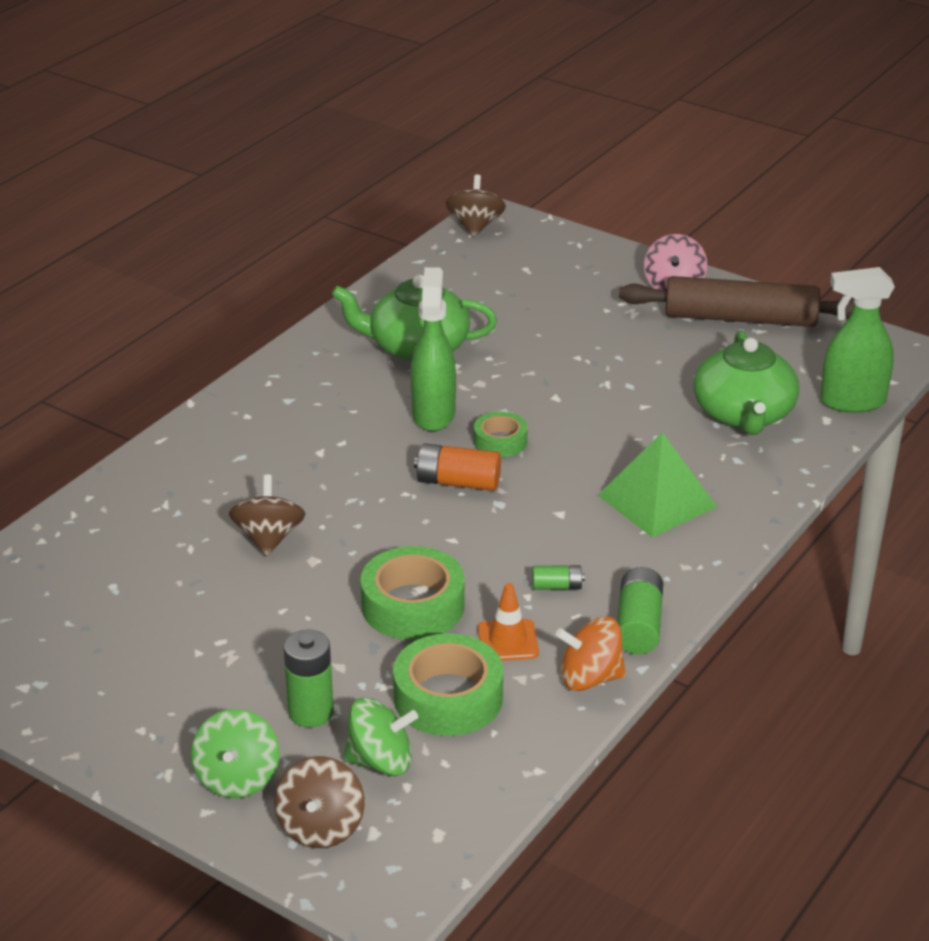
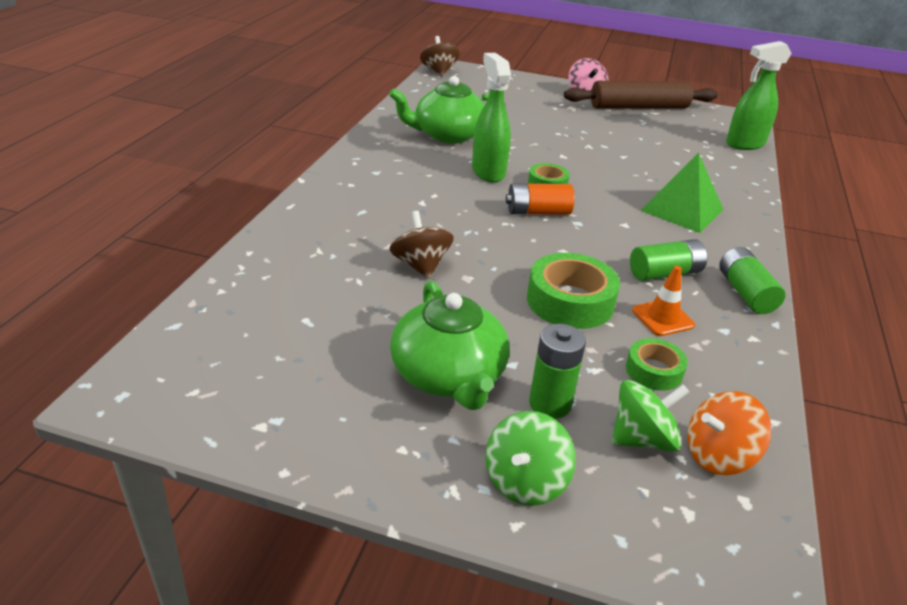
camera: 20 degrees left, 0 degrees up
(237, 778) = (525, 481): green spinning top -> green spinning top turned 45 degrees clockwise
(321, 827) = (637, 517): brown spinning top -> none
(448, 697) = (654, 371): green tape -> green tape, size x0.58
(557, 586) = (665, 273): green battery -> green battery, size x1.75
(590, 678) = (746, 337): orange spinning top -> orange spinning top (718, 456)
(744, 414) = (689, 156): green teapot -> green teapot (449, 376)

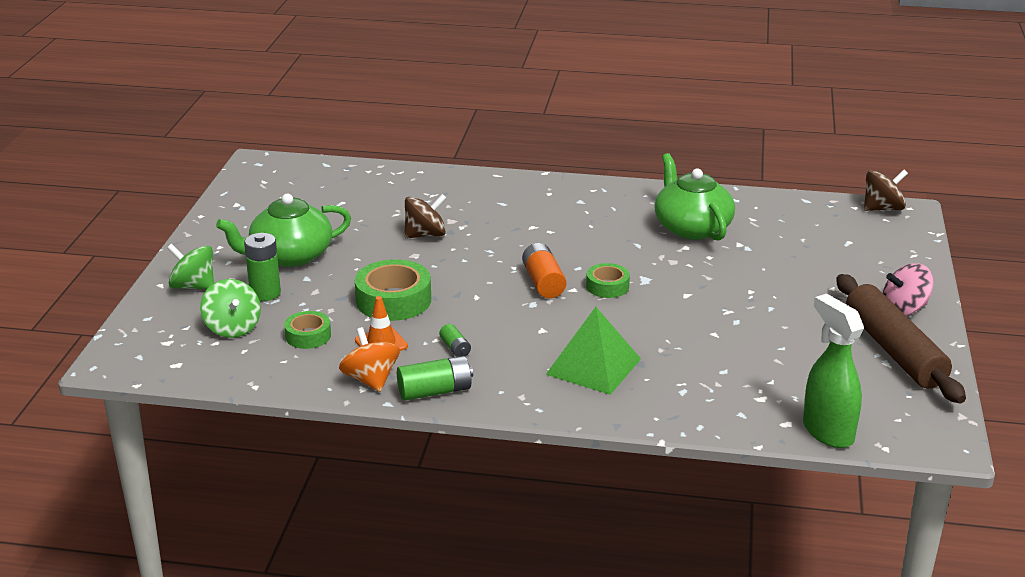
camera: 85 degrees right, 5 degrees down
(488, 172) = (616, 254): green spray bottle -> none
(665, 273) = (455, 348): green battery -> green battery, size x0.57
(718, 456) = (217, 357): orange spinning top -> orange spinning top (371, 380)

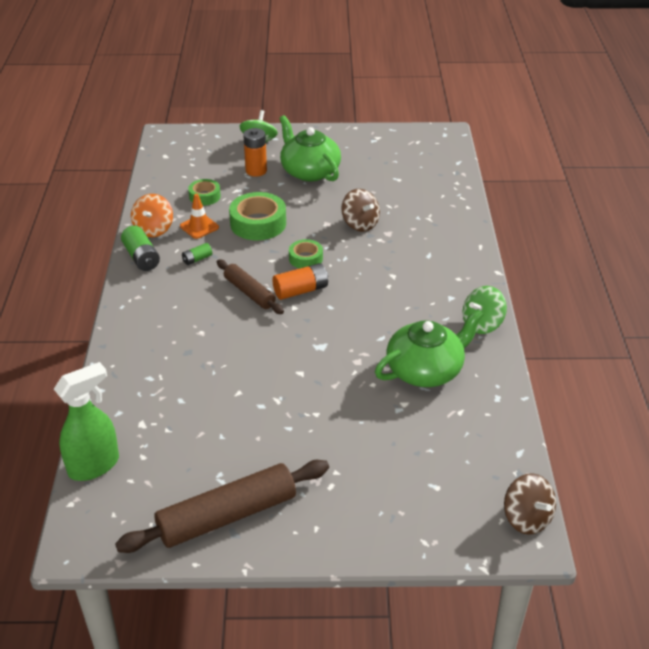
camera: 80 degrees right, 10 degrees up
(233, 328) = (210, 167): green spinning top -> green spinning top (482, 324)
(265, 293) = (256, 171): green battery -> orange battery
(371, 380) = (154, 229): orange spinning top -> orange spinning top turned 135 degrees clockwise
(537, 315) = (249, 292): none -> brown rolling pin
(593, 366) = (180, 328): green pyramid -> none
(607, 286) = (303, 325): green tape -> green tape (305, 258)
(904, 309) = (306, 527): pink spinning top -> none

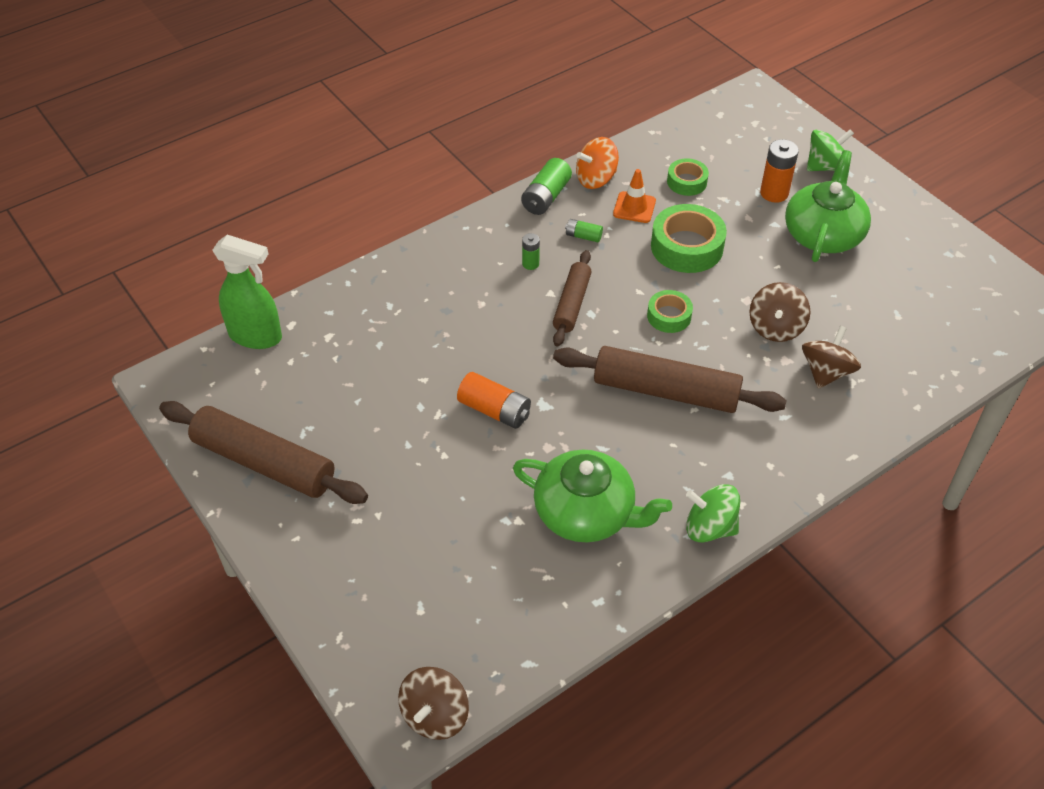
camera: 55 degrees right, 10 degrees up
(193, 293) = (530, 264): none -> green battery
(301, 290) = (614, 341): orange battery -> orange battery (494, 410)
(363, 289) = (666, 391): none -> brown rolling pin
(412, 224) = (826, 372): none -> brown spinning top

